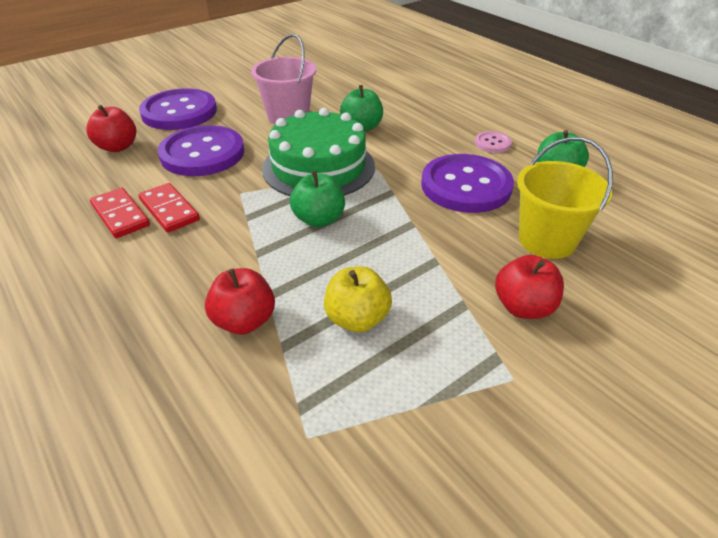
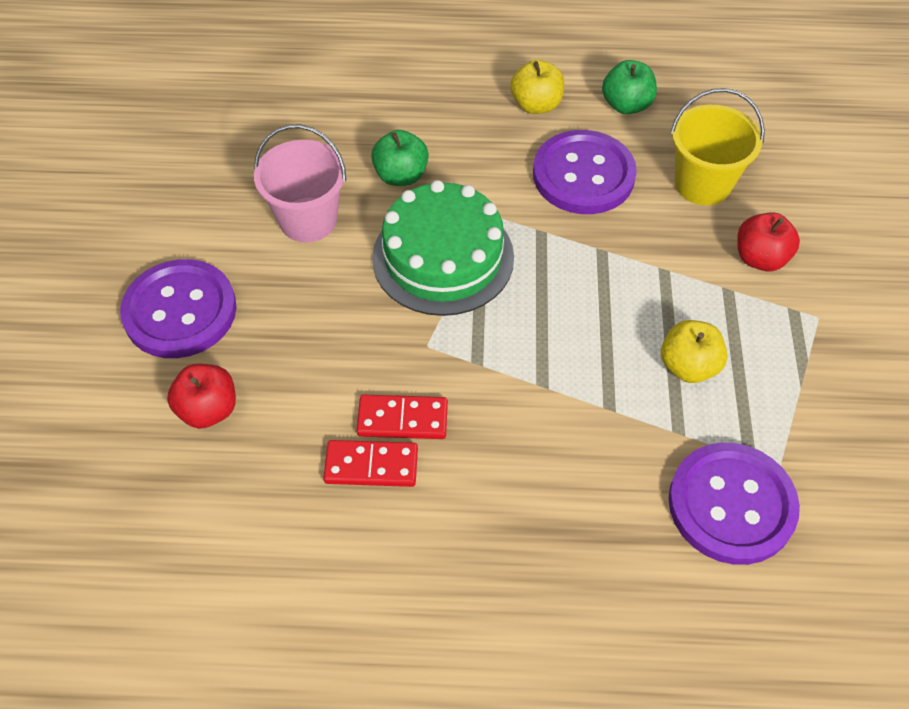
camera: 50 degrees left, 15 degrees up
(202, 153) = (312, 337): purple button -> purple button (731, 505)
(244, 321) = (628, 442): red apple -> none
(319, 219) = (533, 311): green apple -> none
(492, 143) = (536, 105): pink button -> yellow apple

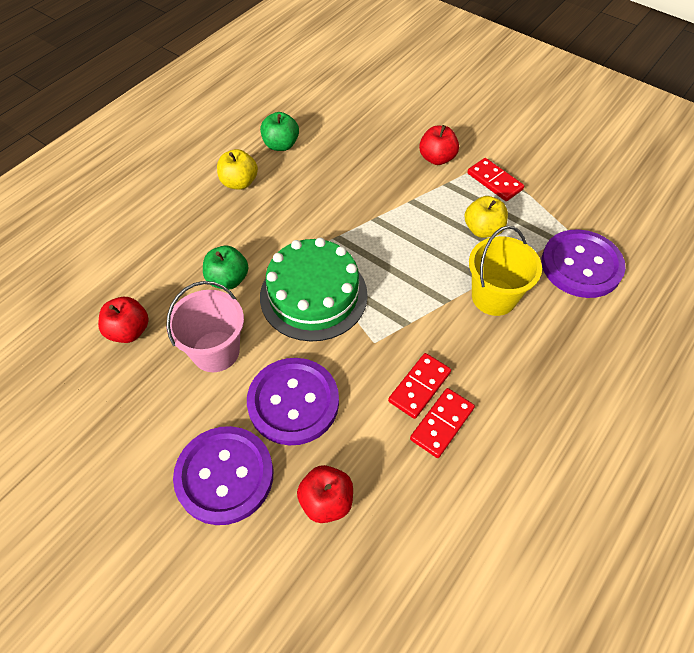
camera: 55 degrees left, 0 degrees up
(278, 141) = (129, 331): none -> red apple
(583, 175) = (313, 193): purple button -> purple button (293, 402)
(702, 184) = (367, 149): yellow bucket -> yellow bucket (494, 297)
(784, 338) = (494, 181): none -> red domino

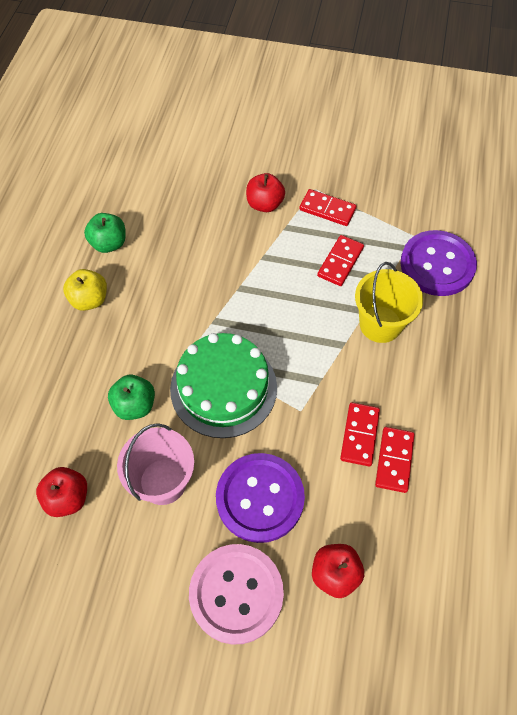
camera: 25 degrees left, 5 degrees up
(224, 476) = (236, 593): purple button -> pink button
(483, 229) = (340, 262): yellow apple -> red domino

